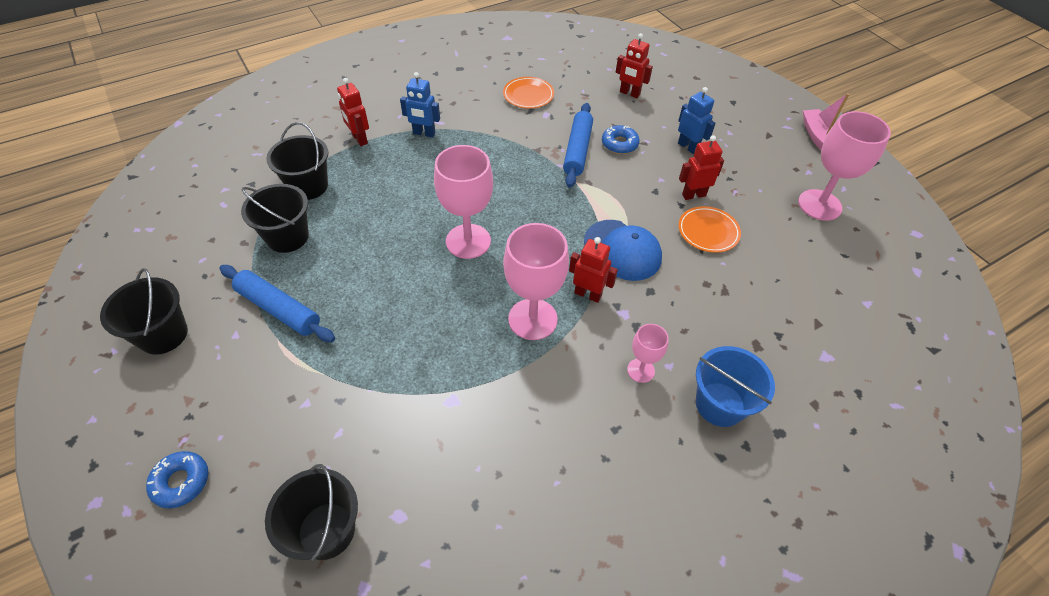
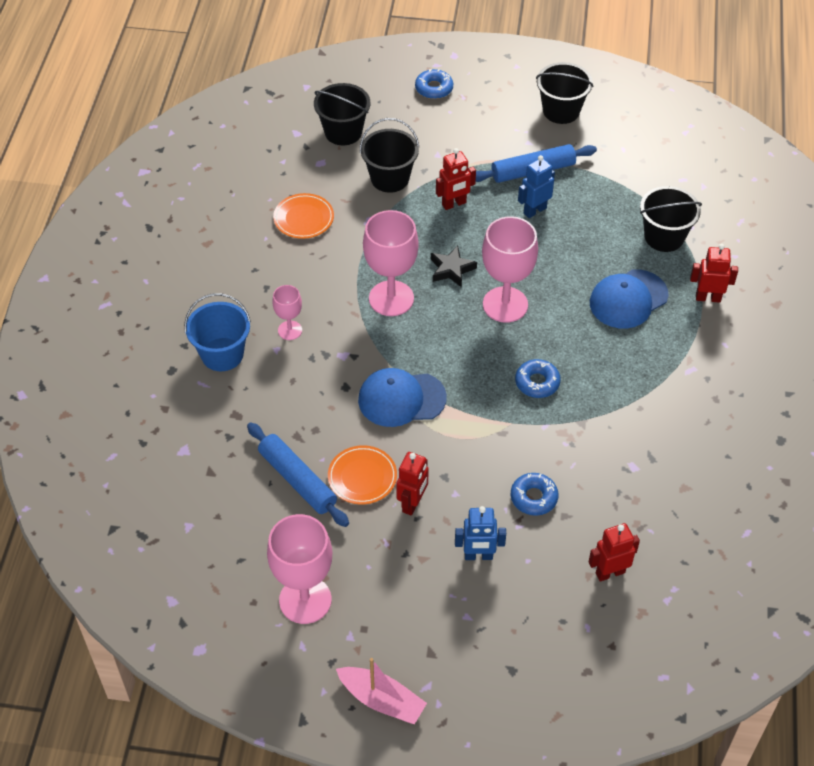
camera: 130 degrees right, 0 degrees up
(287, 237) = (608, 202): black bucket -> black bucket (390, 178)
(397, 176) = (628, 299): none -> blue cap
(424, 133) = (679, 349): blue robot -> blue robot (534, 210)
(460, 297) = (451, 269): none -> black star
(526, 186) = (537, 382): none -> blue donut
(528, 95) = (680, 472): orange plate -> orange plate (303, 218)
(577, 150) = (554, 455): blue rolling pin -> blue rolling pin (297, 480)
(588, 294) = (381, 345): red robot -> red robot (454, 204)

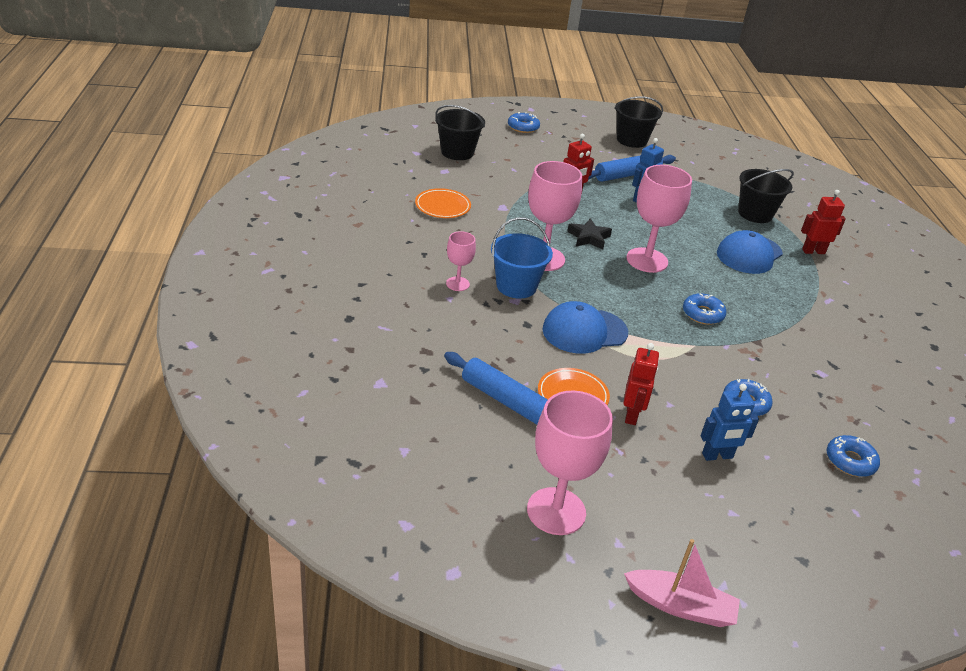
camera: 15 degrees left, 15 degrees down
(222, 354) = (397, 304): blue bucket -> blue bucket (516, 286)
(390, 178) = (509, 180): black bucket -> none
(610, 572) = (850, 461): red robot -> blue donut

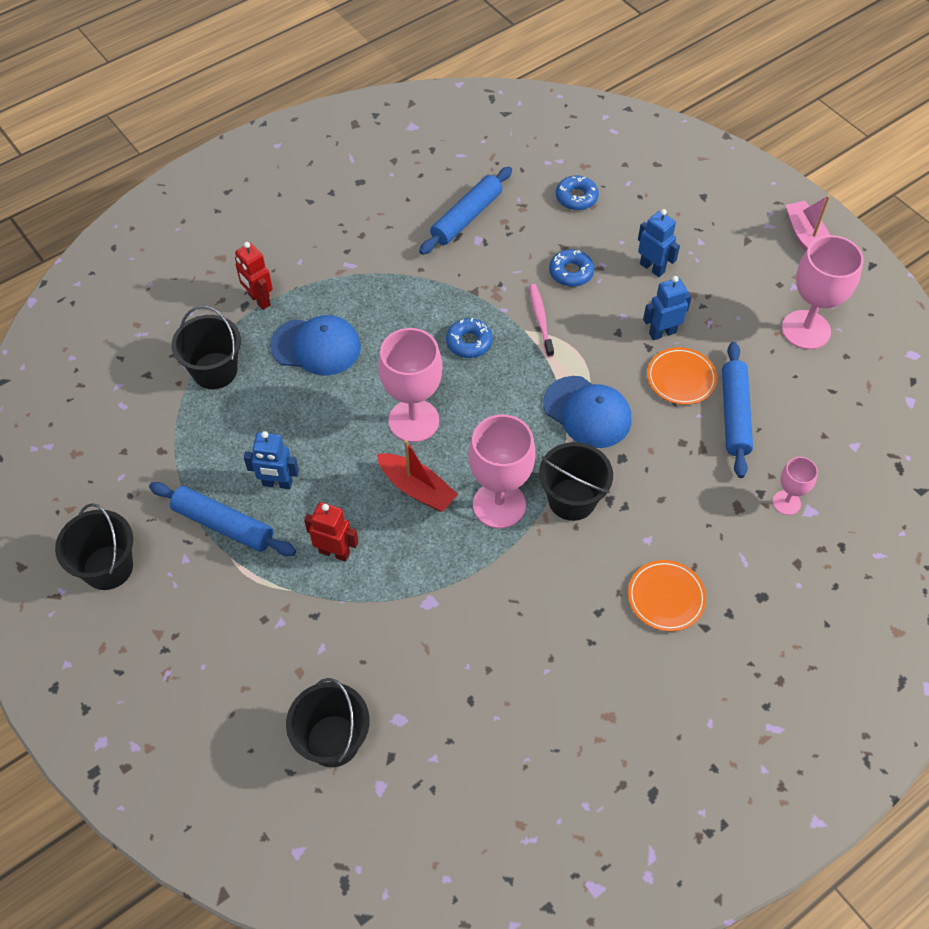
camera: 120 degrees left, 20 degrees up
(442, 206) = (487, 661): orange plate -> orange plate (666, 597)
(457, 284) = (619, 548): pink goblet -> pink goblet (786, 502)
(516, 286) = (572, 499): blue bucket -> black bucket
(523, 127) = (178, 713): blue donut -> none
(589, 238) = (417, 488): black star -> red boat
(632, 415) = (662, 333): red robot -> blue robot
(700, 358) = (540, 319): none -> pink toothbrush
(855, 380) = (466, 217): none -> blue rolling pin

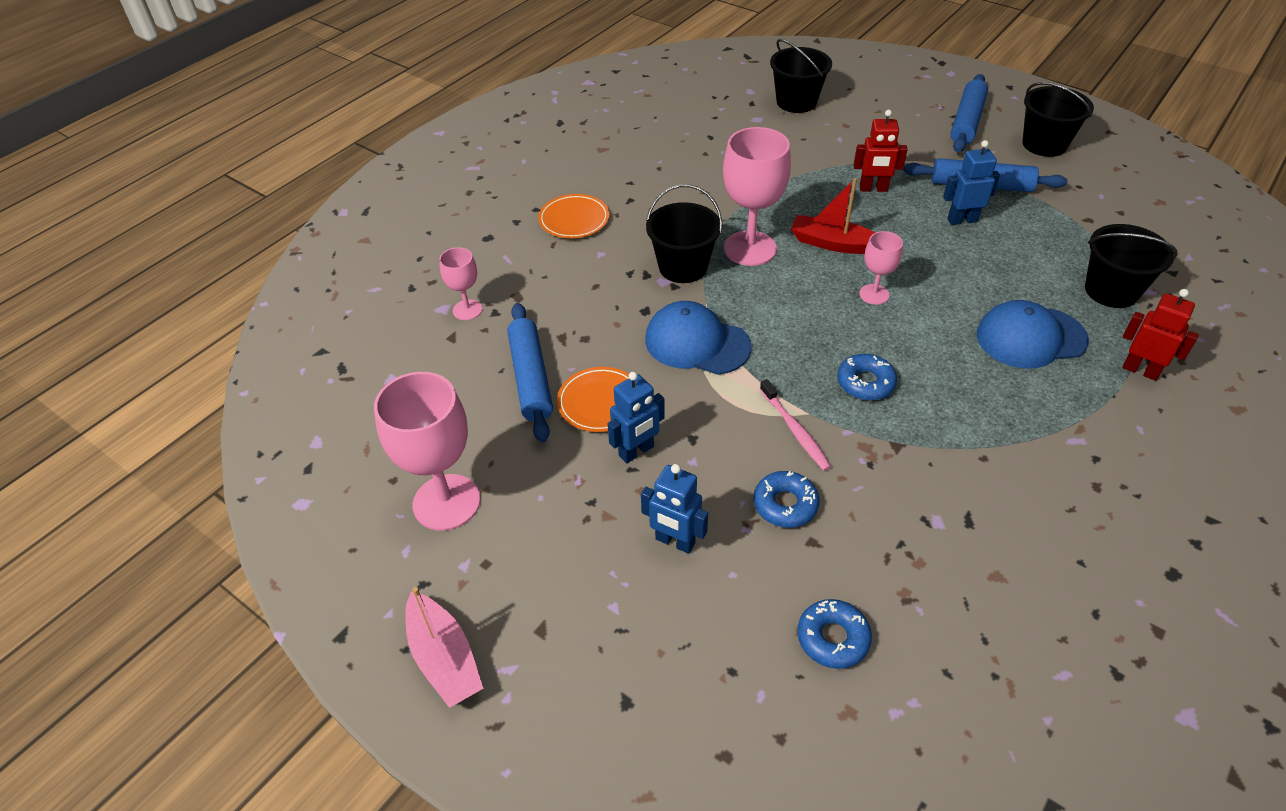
camera: 165 degrees right, 10 degrees down
(413, 420) = (874, 294): pink goblet -> pink goblet, size x0.53
(466, 217) = (976, 554): blue rolling pin -> blue rolling pin (966, 121)

